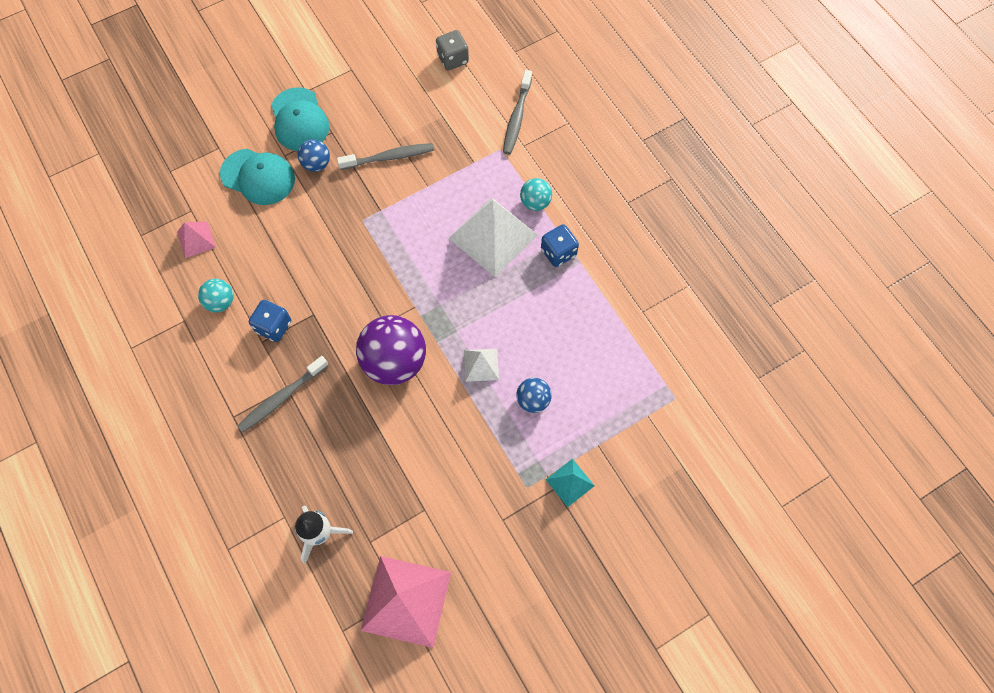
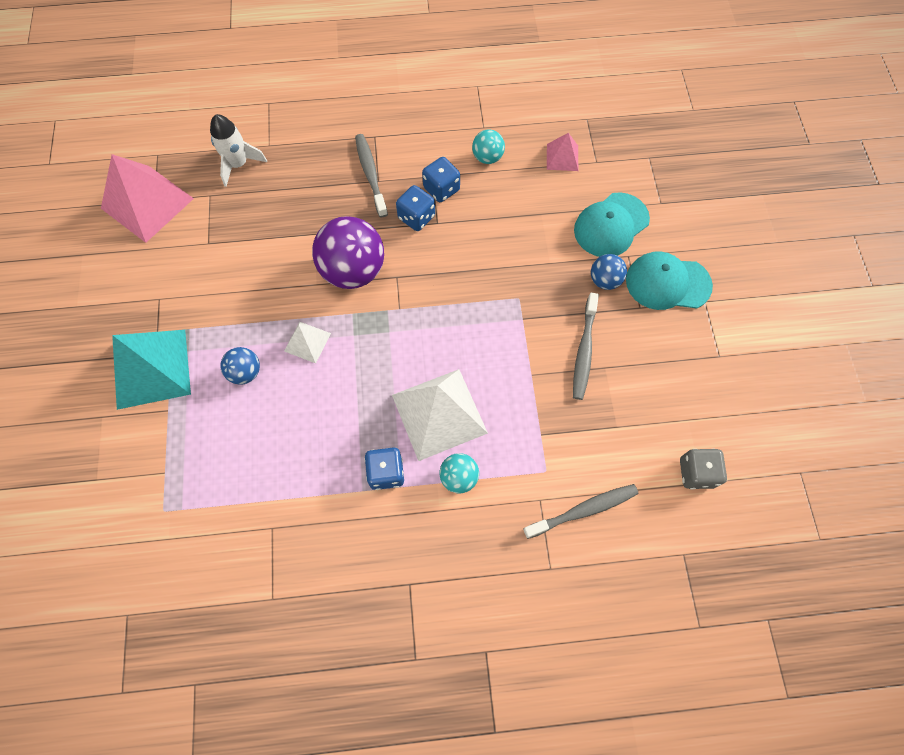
camera: 115 degrees right, 0 degrees up
(314, 334) = (416, 217): none -> blue dice
(517, 117) = (582, 510): grey toothbrush -> grey toothbrush turned 120 degrees clockwise
(569, 482) = (151, 368): turquoise pyramid -> turquoise pyramid, size x2.01

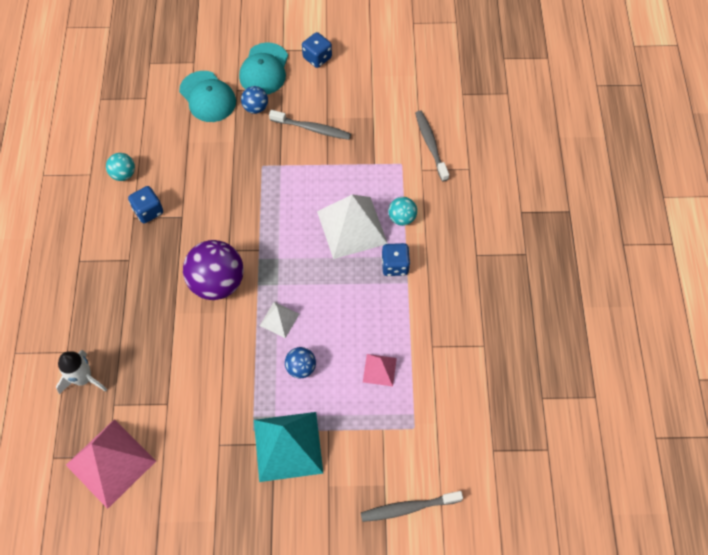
camera: 85 degrees left, 5 degrees down
(371, 175) = (121, 265): grey toothbrush -> grey toothbrush (409, 508)
(416, 217) = (173, 232): blue dice -> blue dice (317, 58)
(562, 157) = (136, 121): pink pyramid -> pink pyramid (379, 370)
(696, 473) = (409, 77): grey dice -> none

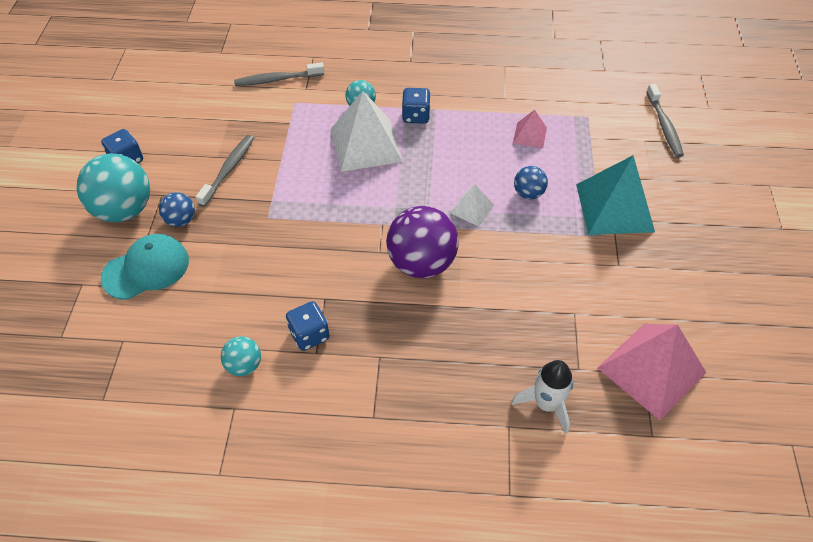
camera: 85 degrees left, 10 degrees down
(264, 69) = (124, 210): turquoise cap -> turquoise ball

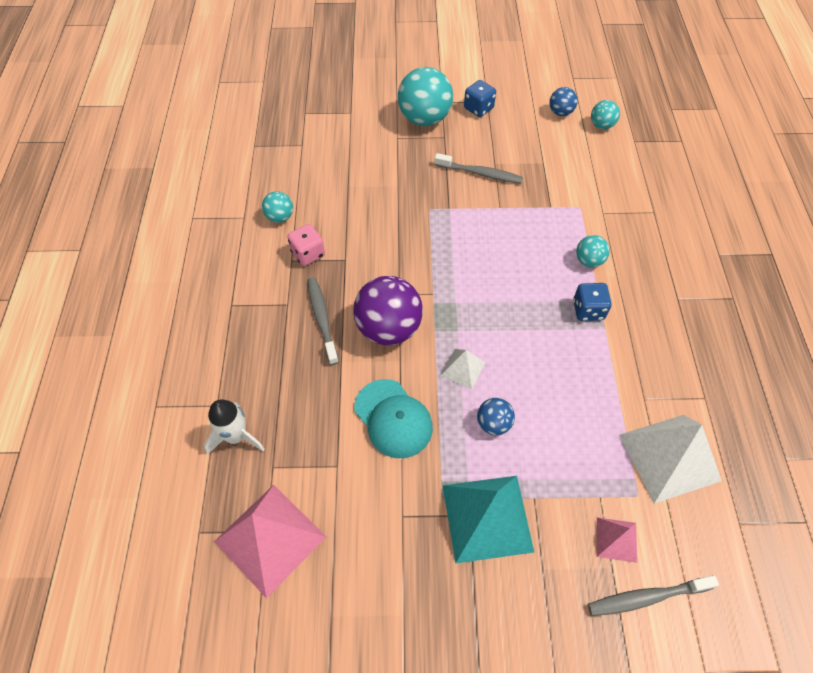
camera: 85 degrees right, 5 degrees up
(146, 269) = (367, 144): turquoise cap -> turquoise cap (393, 418)
(181, 220) = (418, 154): blue ball -> blue ball (560, 112)
(191, 70) = (601, 125): none -> turquoise ball
(278, 79) = (609, 189): grey toothbrush -> grey toothbrush (322, 319)
(309, 335) = (308, 254): blue dice -> pink dice
(366, 144) = (535, 270): white pyramid -> white pyramid (669, 457)
(530, 135) = (587, 426): pink pyramid -> pink pyramid (616, 539)

